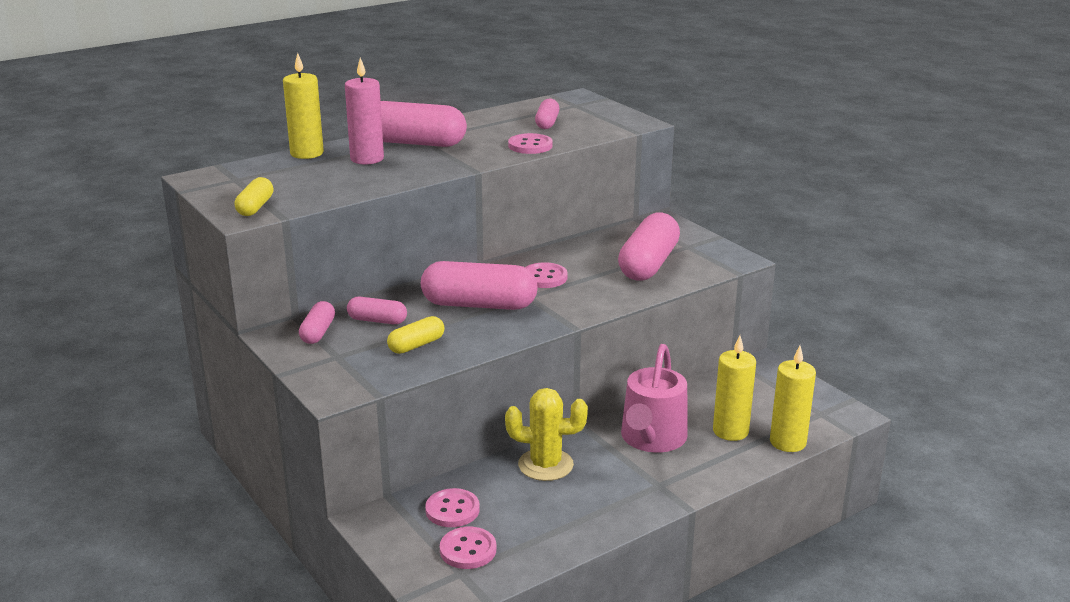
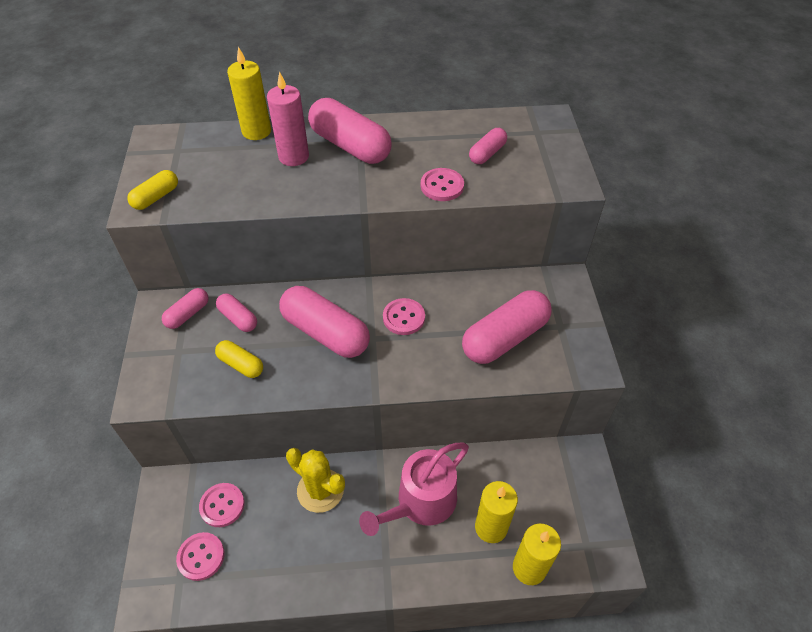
camera: 30 degrees right, 25 degrees up
(416, 345) = (241, 364): yellow capsule -> yellow capsule turned 45 degrees clockwise

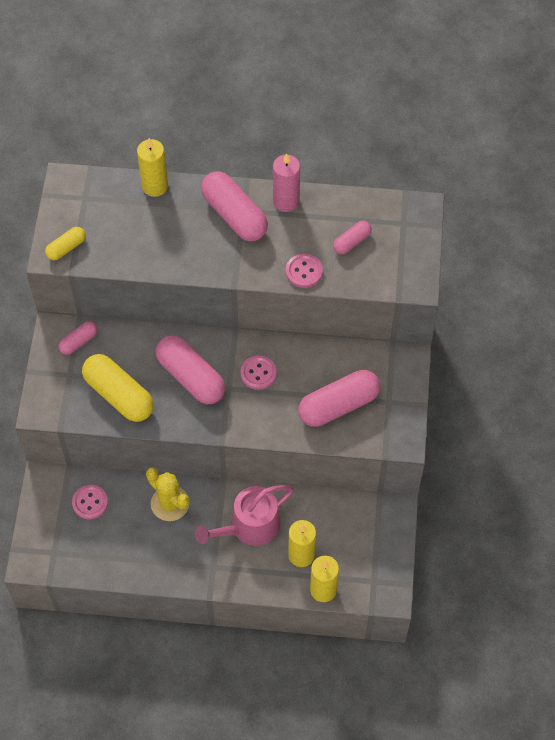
camera: 10 degrees right, 10 degrees up
(201, 557) = (71, 539): pink button -> none
(238, 318) = (120, 352): pink capsule -> none
(241, 364) = (119, 395): yellow capsule -> yellow capsule, size x1.93
(293, 157) = (184, 220): pink candle -> pink candle (286, 201)

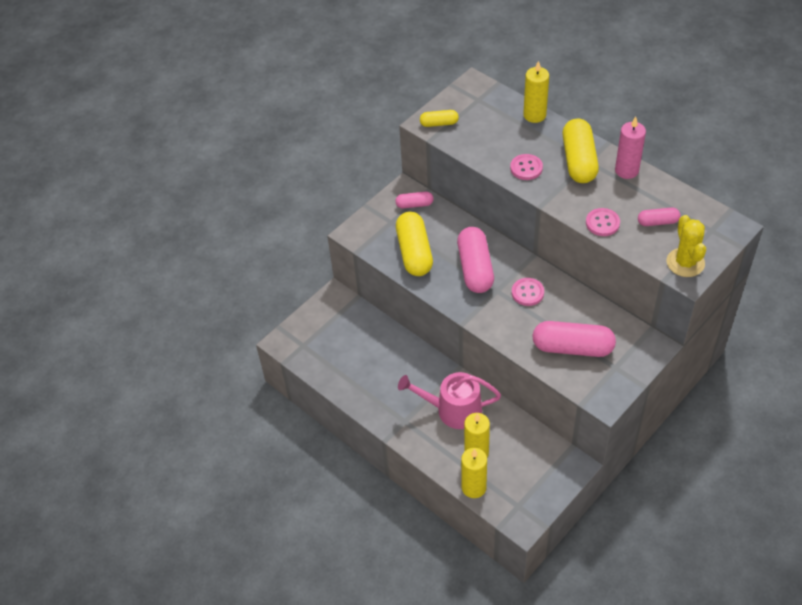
camera: 40 degrees right, 10 degrees down
(90, 502) = (353, 327): pink button -> pink button (526, 168)
(170, 503) = (408, 360): yellow cactus -> yellow cactus (685, 263)
(234, 215) = (578, 161): pink capsule -> yellow capsule

